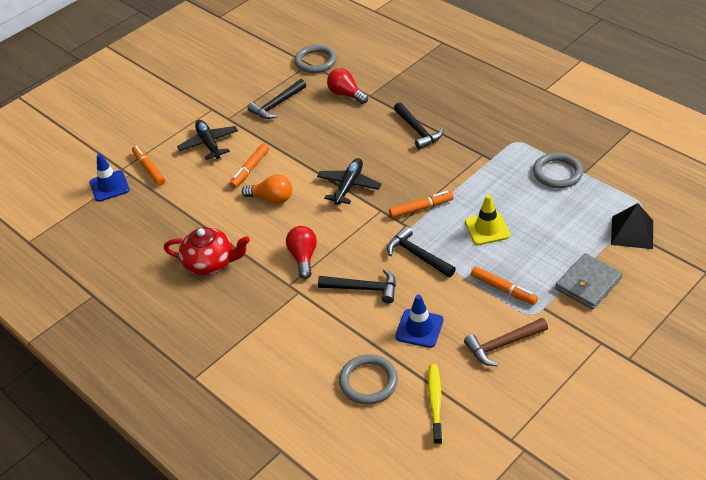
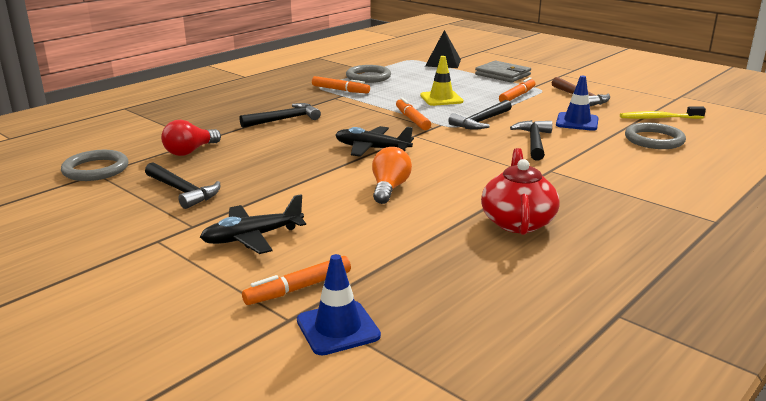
camera: 95 degrees left, 20 degrees down
(250, 169) = (325, 204): orange marker -> orange marker (340, 90)
(303, 257) = (495, 169): red light bulb -> none

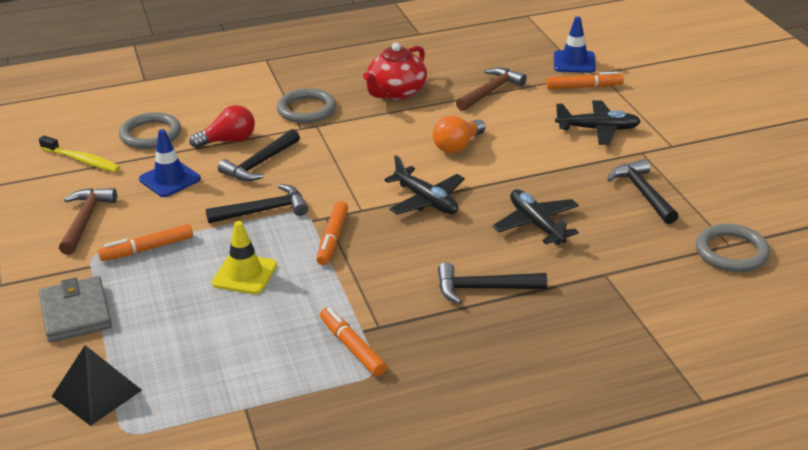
camera: 150 degrees left, 10 degrees up
(190, 151) = (623, 254): red light bulb -> red light bulb (228, 141)
(270, 153) = (536, 224): none -> black plane
(368, 77) = (271, 380): grey ring -> grey ring (306, 109)
(414, 250) = (491, 91): none -> brown hammer

